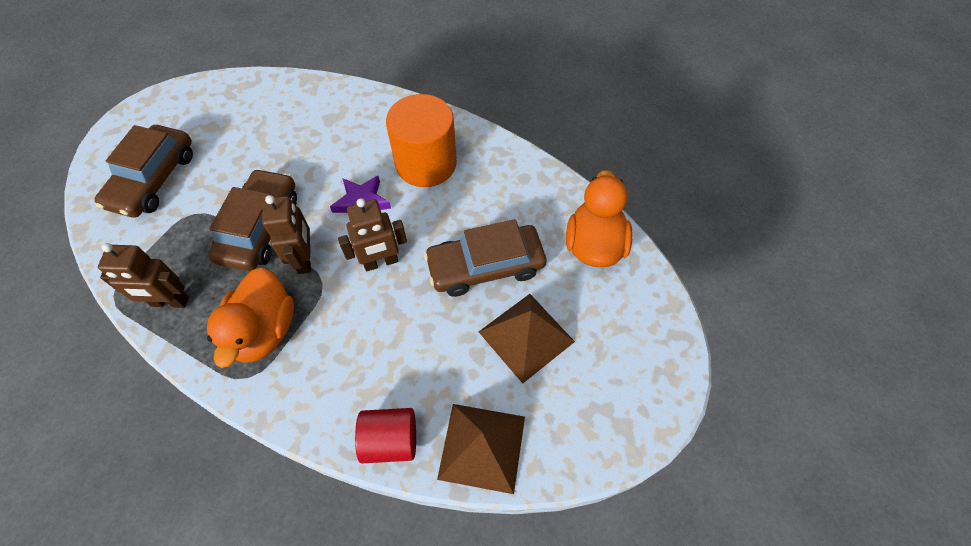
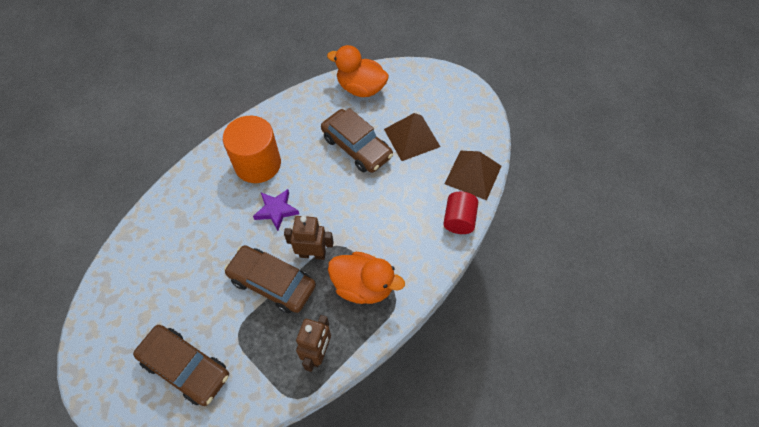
camera: 75 degrees left, 0 degrees up
(381, 262) = (332, 206): brown robot -> none
(485, 266) = (356, 147): brown car -> brown car turned 45 degrees counterclockwise

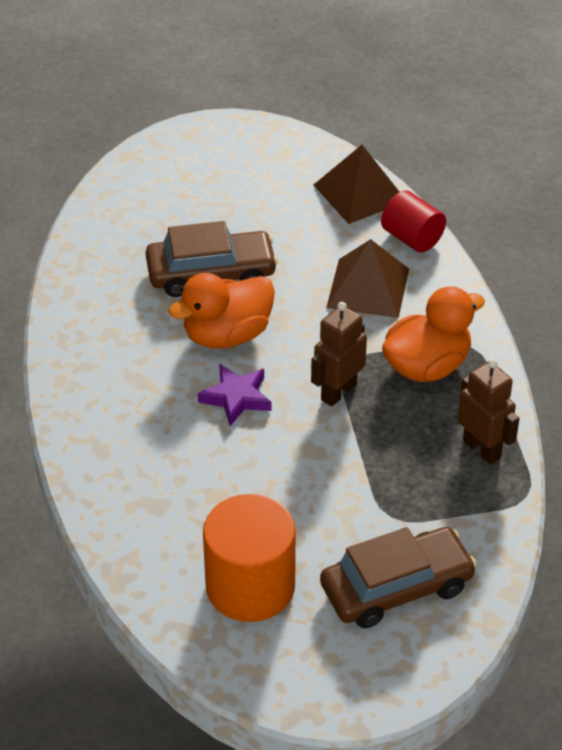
camera: 55 degrees left, 15 degrees down
(258, 164) = (138, 383): orange cylinder -> orange cylinder (250, 586)
(272, 283) = (346, 450): brown car -> none
(361, 88) = (115, 222): orange duck -> orange duck (227, 335)
(411, 137) = (249, 216): brown pyramid -> brown pyramid (368, 288)

